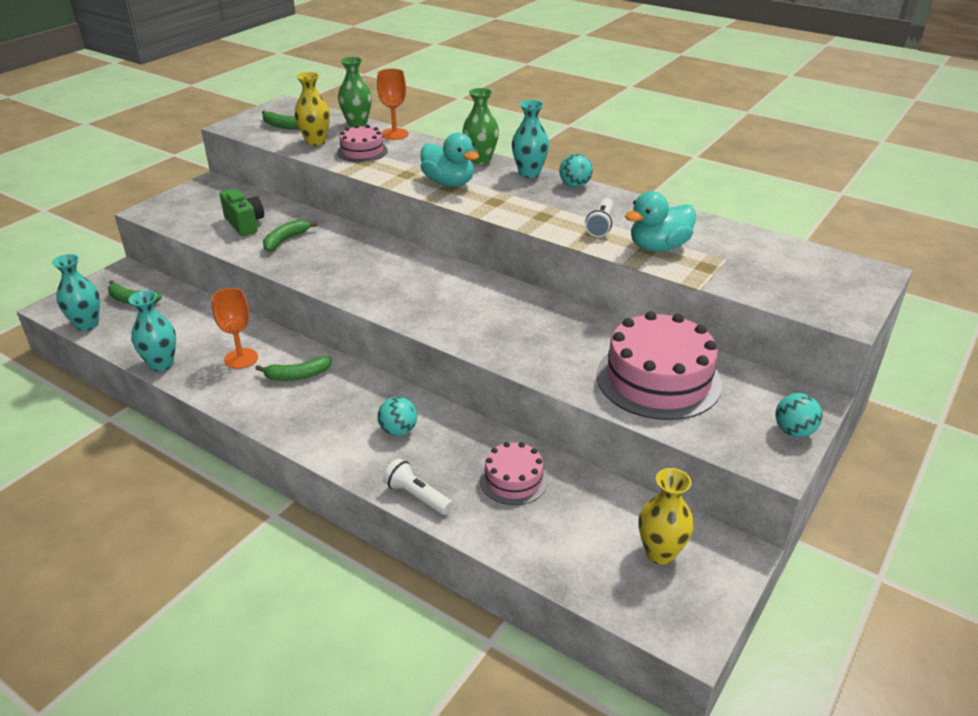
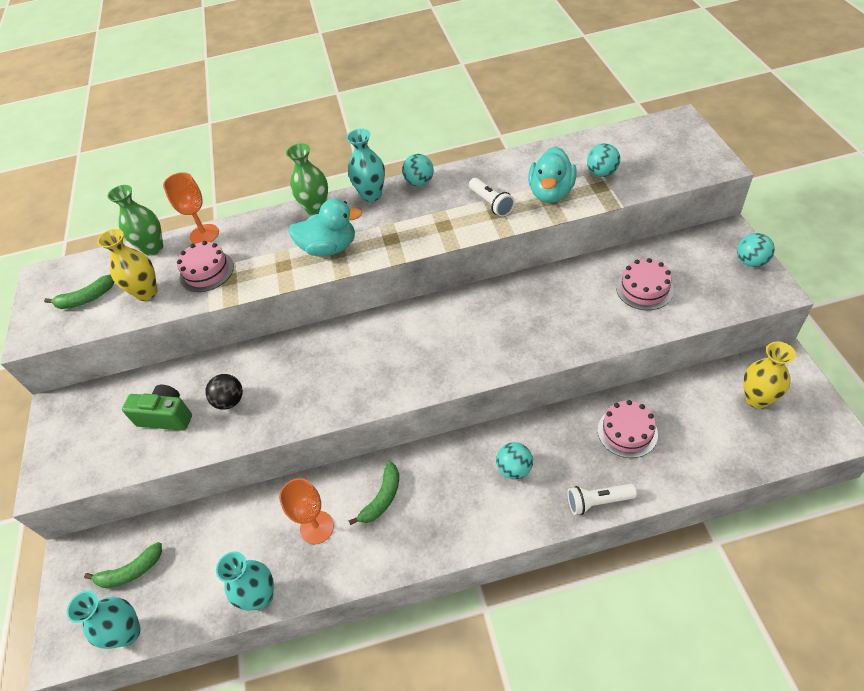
camera: 40 degrees left, 15 degrees up
(285, 240) = (230, 401): green banana -> black ball
(658, 379) = (644, 289): pink cake -> pink cake, size x0.54
(726, 261) = (601, 173): none -> turquoise ball

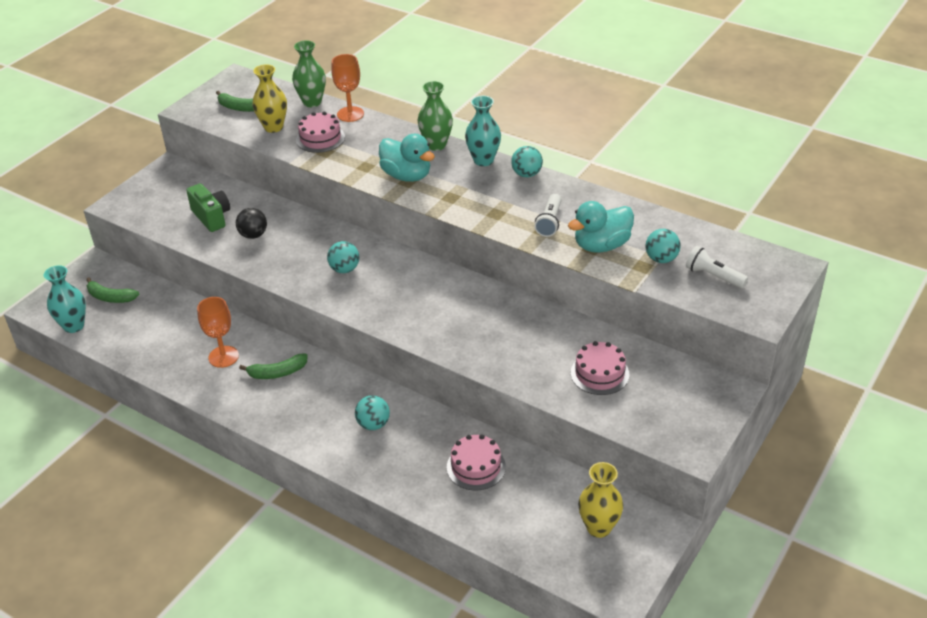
camera: 40 degrees right, 10 degrees down
(261, 596) = (151, 365): turquoise vase -> none
(598, 502) = (393, 485): white flashlight -> white flashlight (713, 276)
(751, 262) = (711, 420): turquoise ball -> turquoise ball (344, 269)

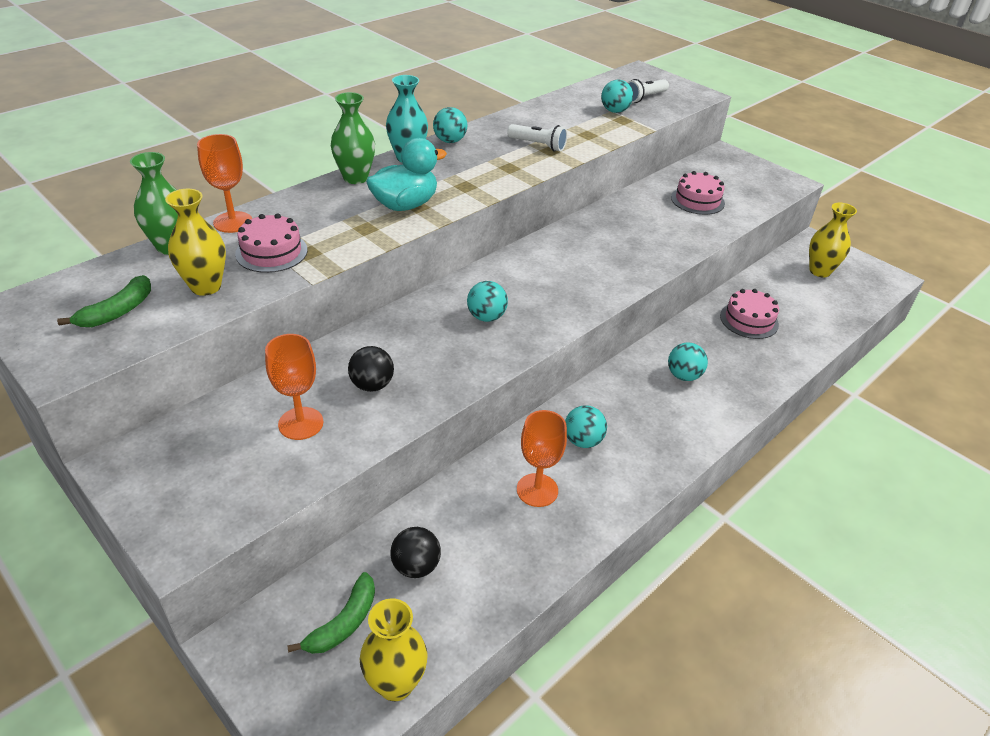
camera: 80 degrees left, 0 degrees up
(74, 326) = (395, 684): turquoise vase -> yellow vase
(152, 315) = (416, 566): none -> black ball
(211, 217) = (301, 423): green camera -> orange goblet
(277, 373) = (583, 441): green banana -> turquoise ball
(601, 245) = (585, 130): turquoise duck -> none

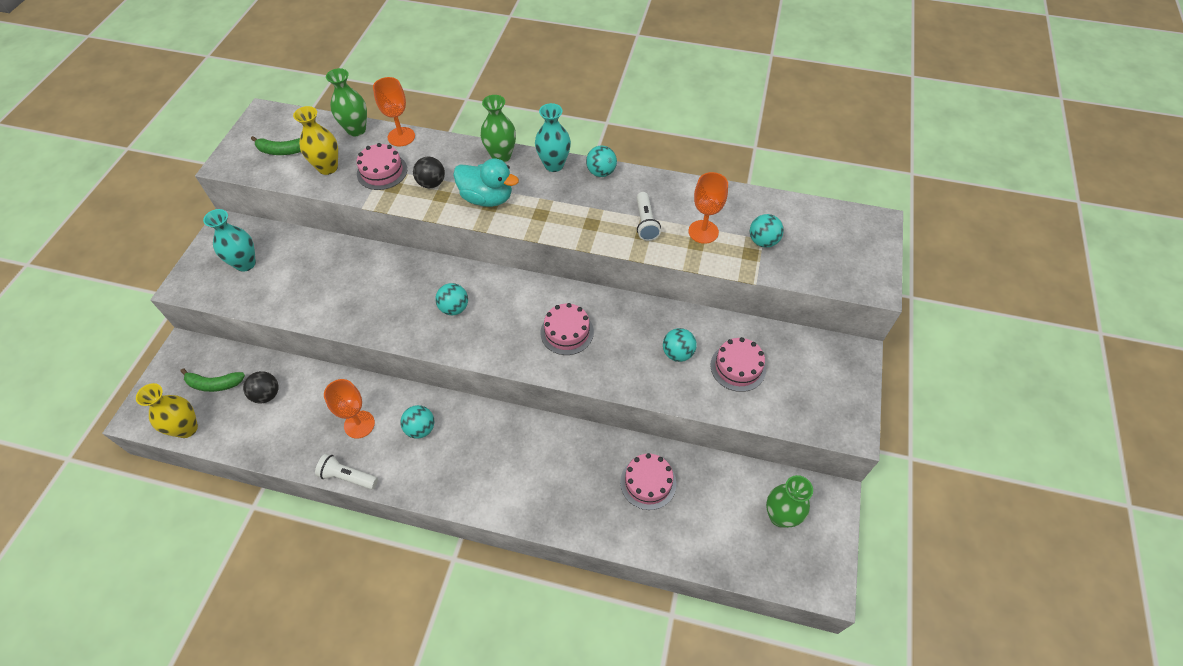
camera: 60 degrees right, 15 degrees up
(218, 463) = (245, 263): none -> turquoise vase
(301, 423) = (294, 277): orange goblet -> orange goblet (703, 232)
(372, 385) = (346, 289): black ball -> black ball (431, 183)
(585, 263) = (567, 332): none -> pink cake
(644, 98) = (816, 250): white flashlight -> white flashlight (347, 477)
(683, 376) = (535, 462): turquoise ball -> turquoise ball (677, 353)
(819, 271) = (780, 516): yellow vase -> green vase

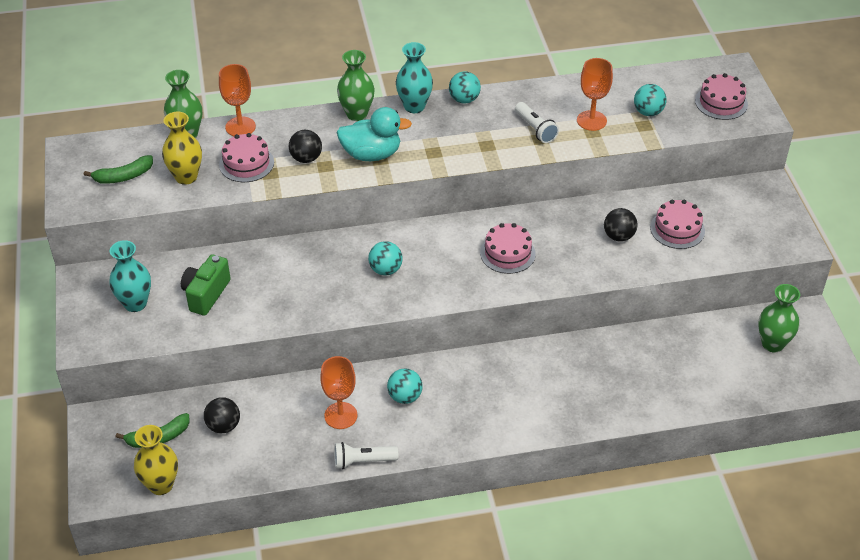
camera: 25 degrees left, 10 degrees down
(301, 276) = (206, 294): none -> green camera
(648, 482) = (645, 361): pink cake -> pink cake (721, 102)
(677, 353) = (618, 236): turquoise ball -> black ball

